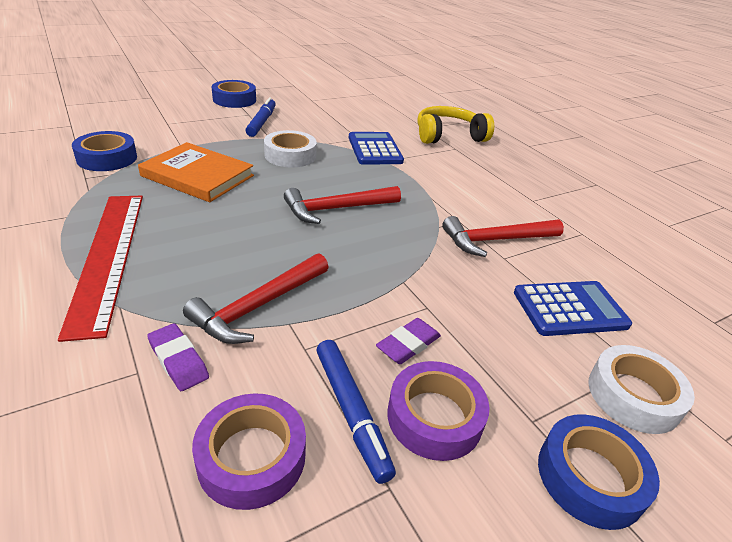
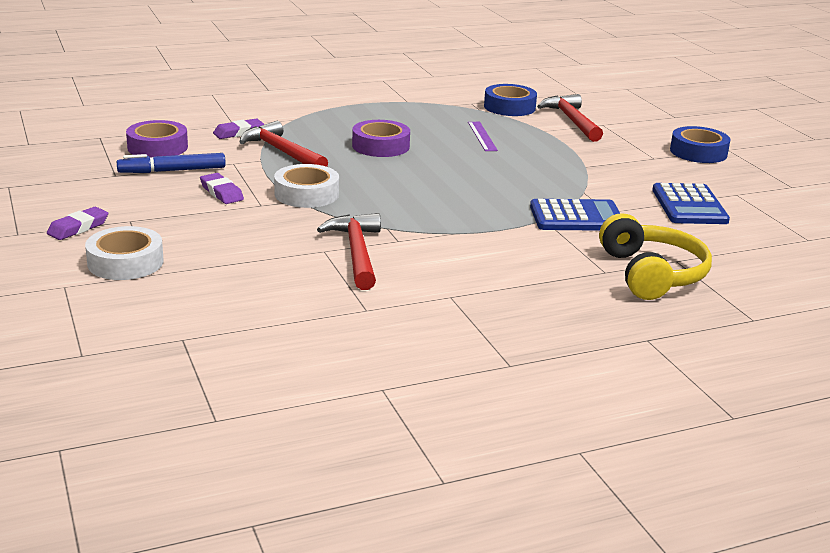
camera: 100 degrees right, 10 degrees down
(108, 256) = (353, 114): red ruler -> none
(198, 176) = (482, 136): orange book -> purple ruler
(262, 122) = (630, 163): blue marker -> none
(290, 155) = (541, 173): white tape -> white tape (306, 194)
(337, 209) = (422, 185): red hammer -> red hammer (571, 121)
(434, 417) = (153, 192): purple tape -> purple tape (380, 146)
(569, 309) = (234, 264): blue calculator -> blue calculator (689, 205)
(590, 477) = (78, 228): blue tape -> purple eraser

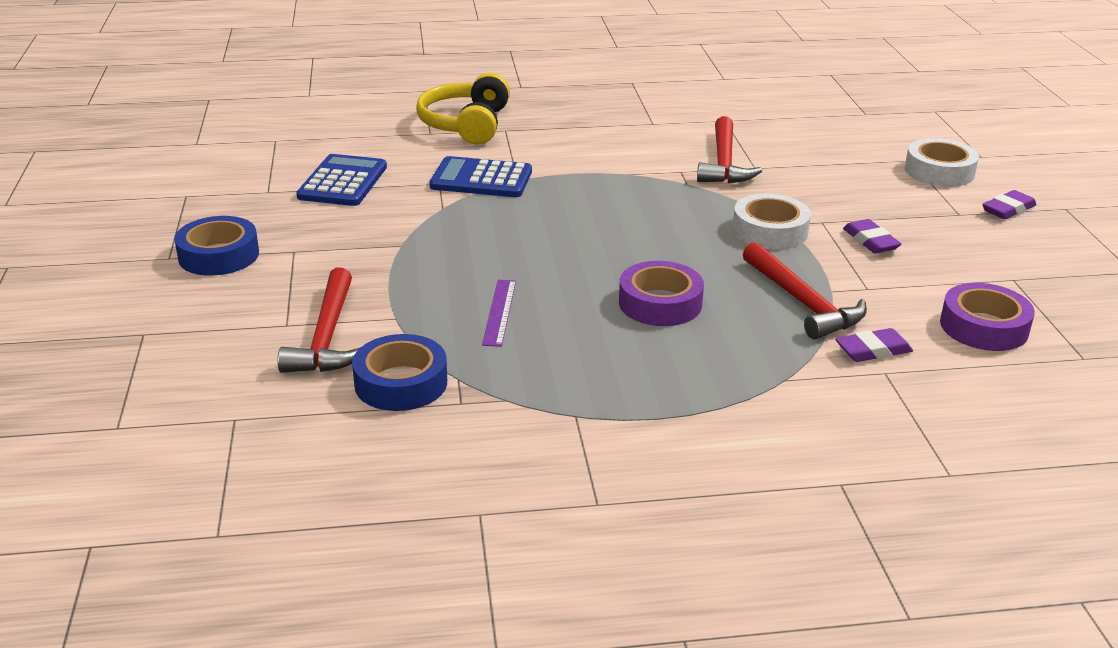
camera: 165 degrees left, 5 degrees up
(172, 171) = (943, 280): blue marker -> none

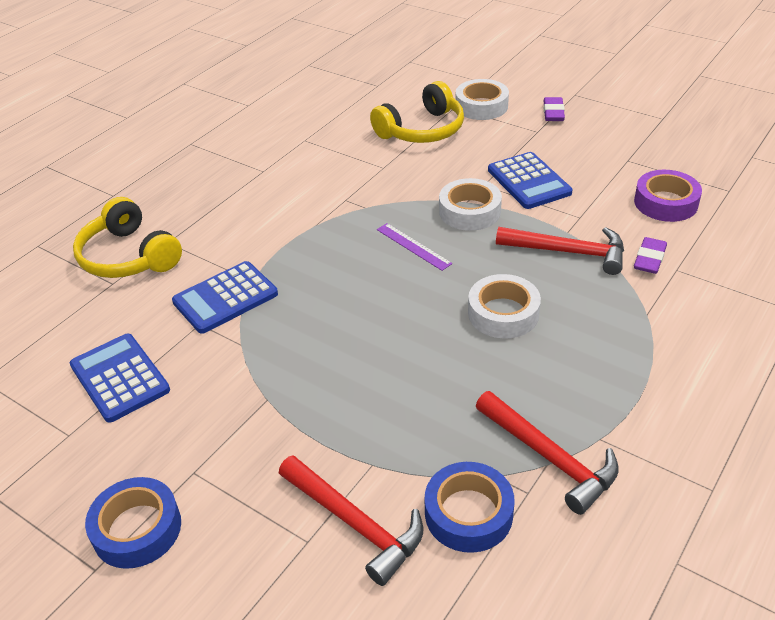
camera: 45 degrees left, 10 degrees up
(499, 312) = (428, 400): purple ruler -> purple ruler (413, 246)
(660, 303) = (503, 313): purple tape -> white tape
(724, 163) = (360, 175): red hammer -> red hammer (550, 458)
(843, 161) = (422, 130): none -> yellow headphones
(870, 241) = (529, 181): purple eraser -> blue calculator

